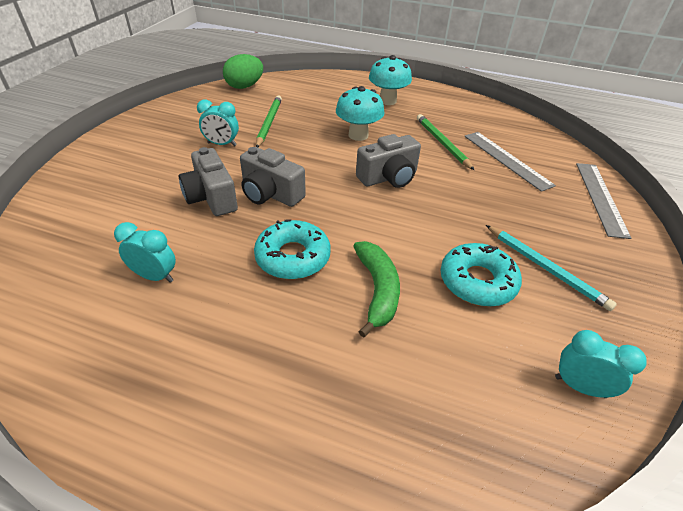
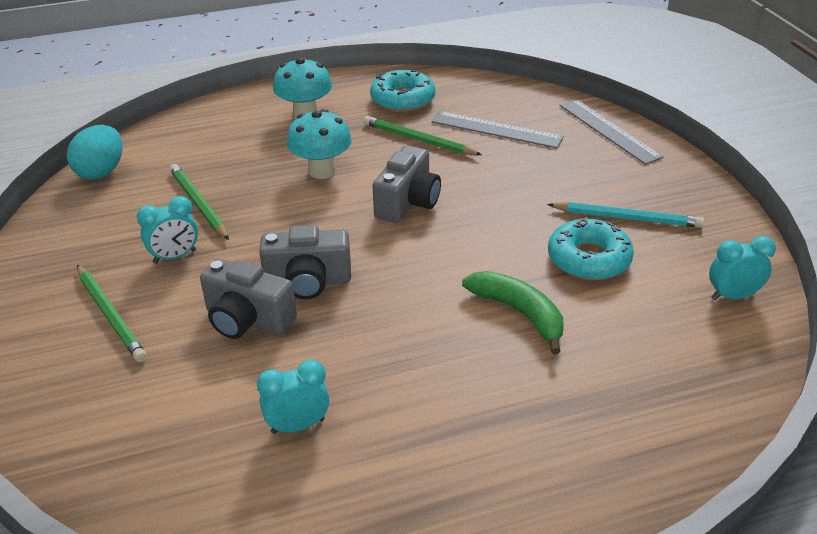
camera: 35 degrees left, 5 degrees down
(154, 158) = (111, 315): none -> green pencil
(244, 86) = (101, 172): green egg -> turquoise egg
(293, 257) = (410, 328): turquoise donut -> turquoise donut (402, 99)

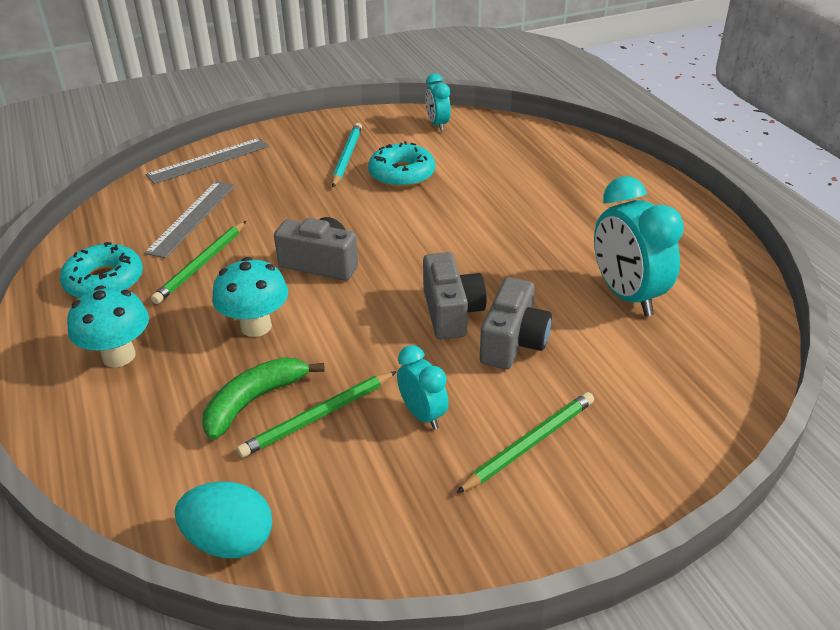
camera: 95 degrees left, 0 degrees up
(298, 426) = (627, 296): turquoise clock -> turquoise clock, size x1.82
(519, 313) = (472, 203): green banana -> green banana (254, 401)

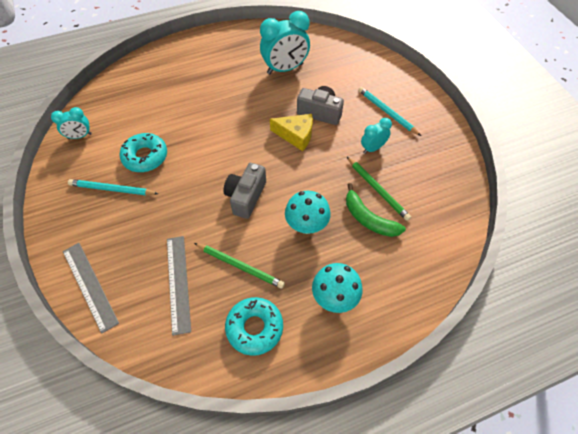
camera: 90 degrees left, 20 degrees up
(192, 218) = (178, 283): grey ruler -> grey ruler turned 60 degrees clockwise
(230, 541) = (458, 218): turquoise egg -> none
(451, 312) = (296, 135): grey camera -> yellow cheese
(529, 444) = (387, 112): green pencil -> turquoise pencil

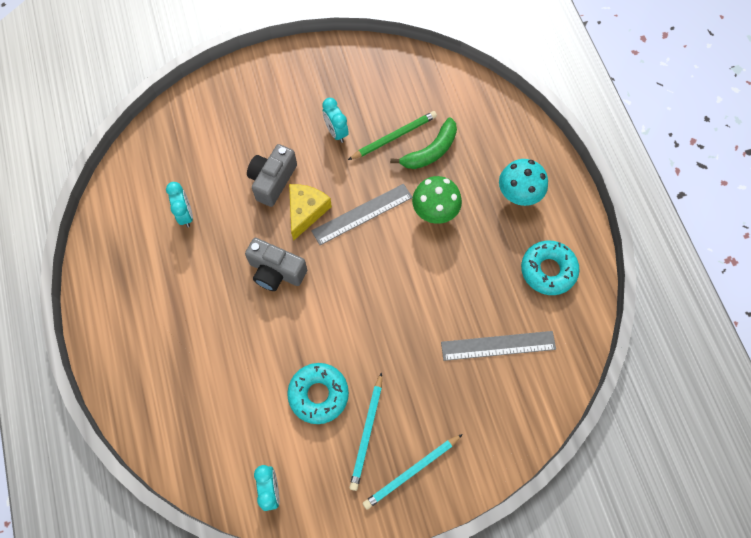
camera: 85 degrees left, 10 degrees up
(90, 285) = (498, 443): grey ruler -> grey ruler (362, 214)
(240, 266) = (480, 282): green pencil -> none
(246, 197) = (392, 273): grey camera -> grey camera (276, 271)
(285, 69) = (185, 215): turquoise clock -> turquoise clock, size x0.55
(306, 225) = (434, 212): turquoise mushroom -> green mushroom
(387, 112) = (283, 108): turquoise pencil -> turquoise pencil (412, 472)

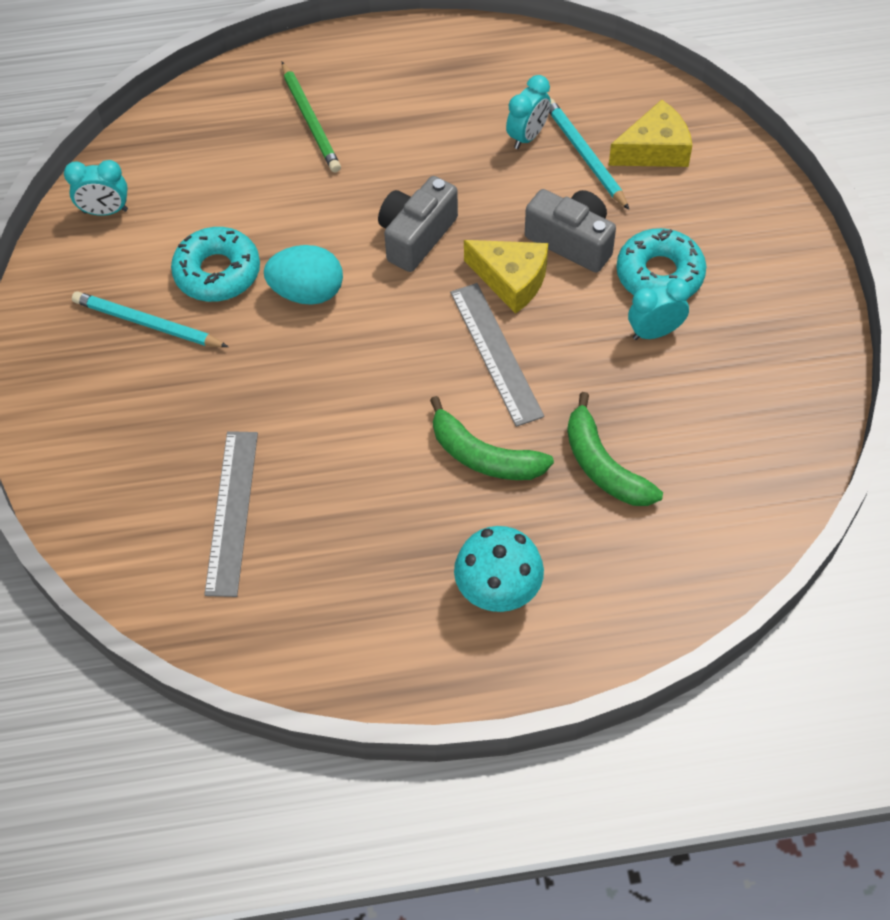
camera: 100 degrees right, 10 degrees down
(185, 215) = (527, 136): turquoise clock -> turquoise clock turned 45 degrees counterclockwise
(194, 141) = (654, 150): none -> yellow cheese
(329, 332) = (307, 292): none -> turquoise egg
(394, 137) = (638, 414): green pencil -> green pencil (310, 120)
(412, 472) = (76, 370): turquoise pencil -> turquoise pencil (584, 155)
(434, 212) = (483, 456): green mushroom -> green banana
(548, 270) = (345, 612): turquoise donut -> turquoise donut (659, 274)

